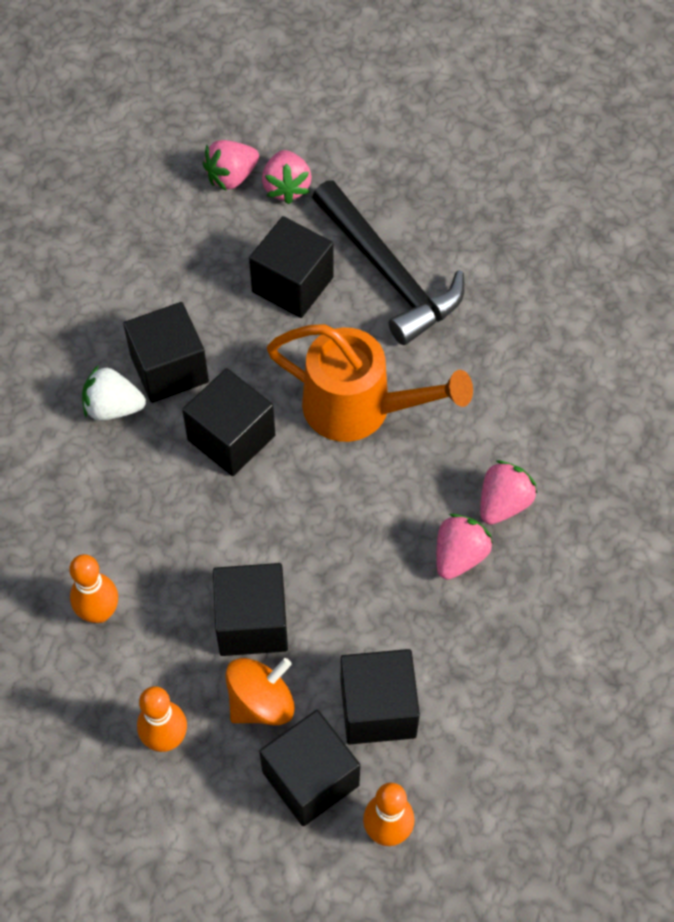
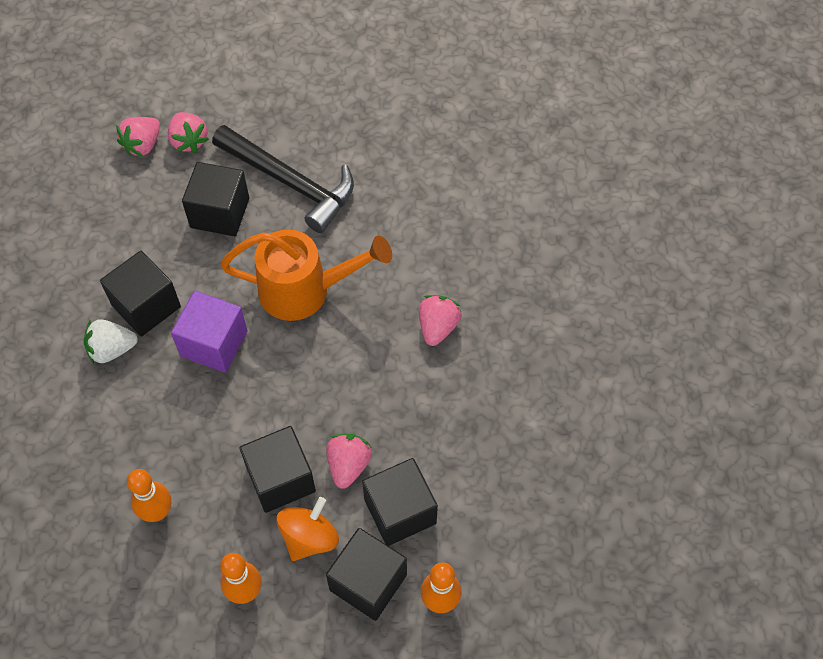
camera: 20 degrees left, 0 degrees up
(231, 438) = (214, 343): black cube -> purple cube
(459, 556) = (419, 377): pink strawberry -> pink strawberry (348, 465)

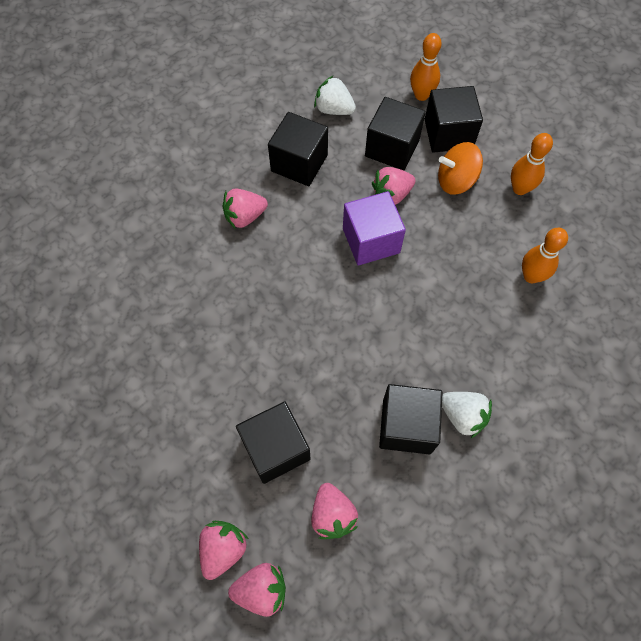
camera: 130 degrees left, 5 degrees up
(141, 214) = (332, 515): none -> pink strawberry
(214, 343) = (389, 347): purple cube -> purple cube (371, 240)
(280, 479) = (438, 224): black cube -> black cube (299, 163)
(290, 182) = (199, 418): black hammer -> none
(305, 290) = (290, 322): orange watering can -> none
(496, 495) = (334, 109): none -> white strawberry

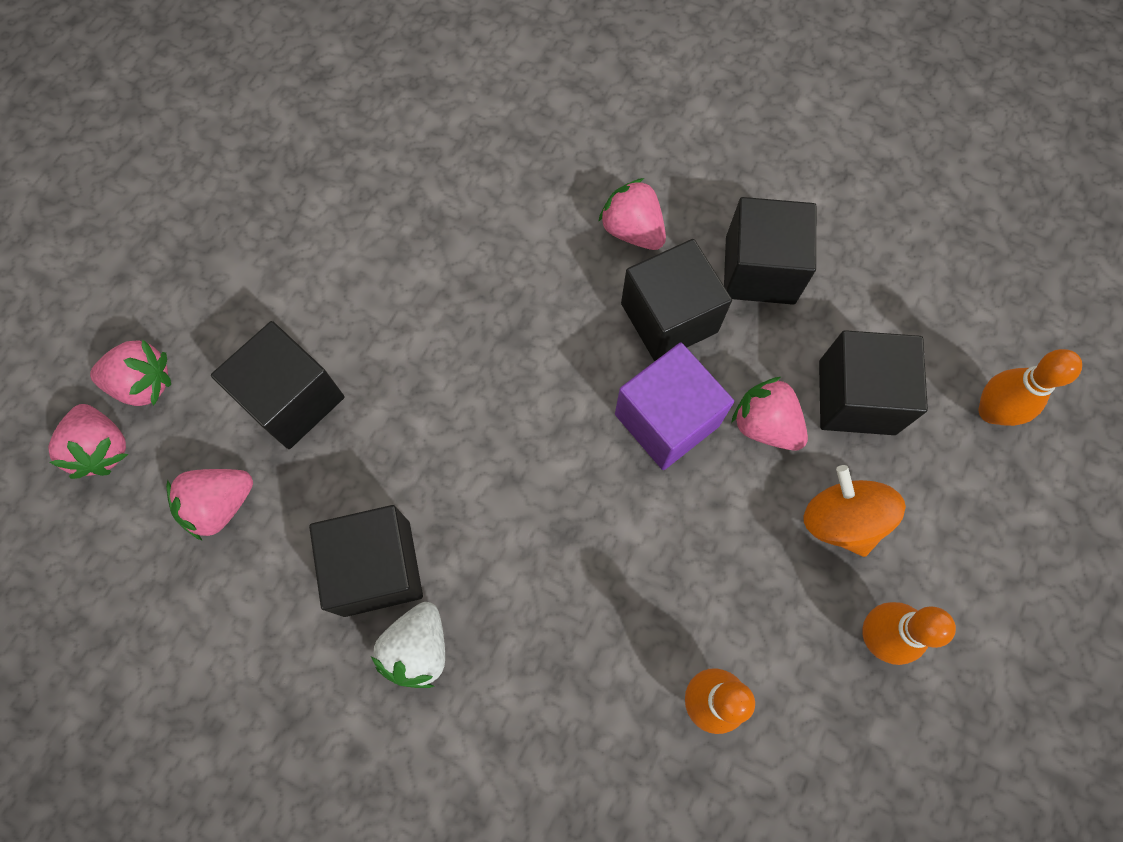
camera: 70 degrees right, 5 degrees up
(334, 109) = (887, 284): white strawberry -> none
(448, 134) = (932, 480): black cube -> black cube (669, 318)

